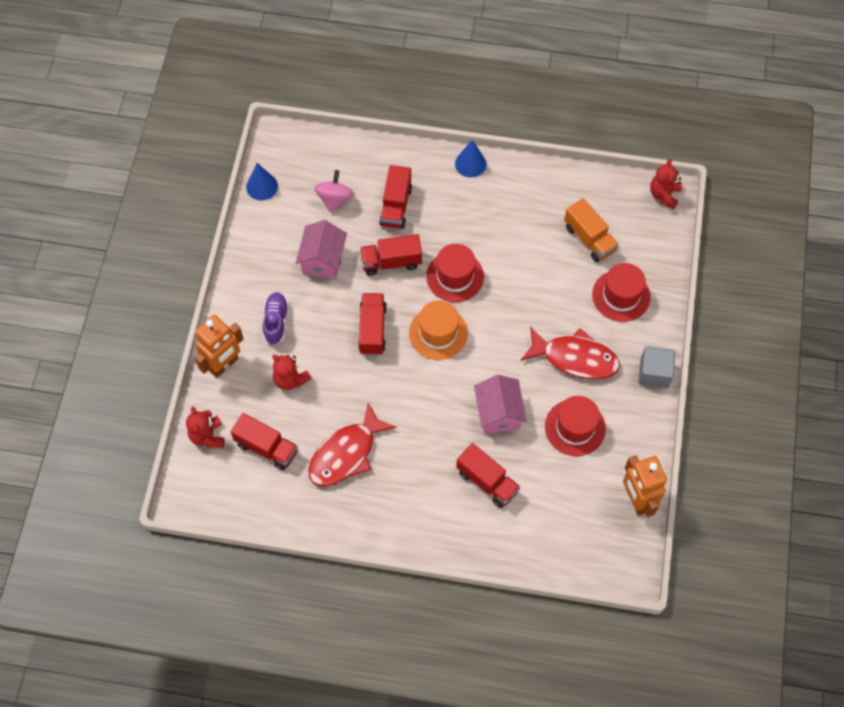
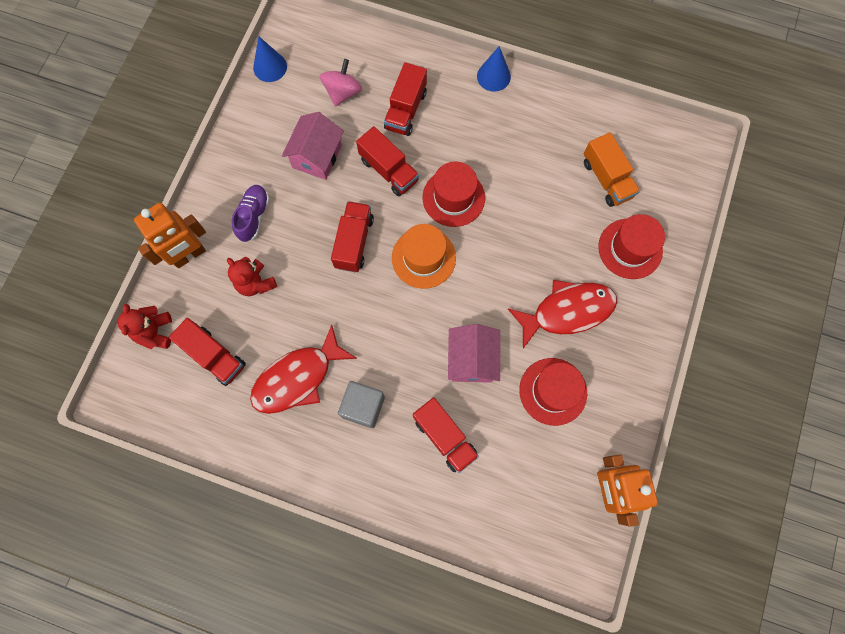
camera: 10 degrees right, 10 degrees up
(391, 262) = (389, 170): red truck -> red truck turned 135 degrees counterclockwise
(575, 358) = (567, 311): red fish -> red fish turned 45 degrees counterclockwise
(654, 373) = (651, 343): grey cube -> grey cube (363, 407)
(664, 195) = (696, 143): red teddy bear -> none

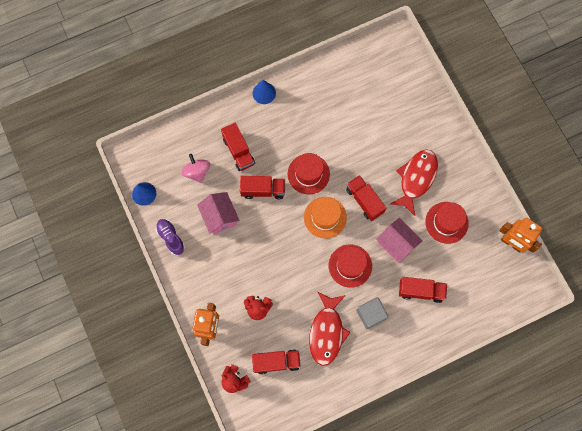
camera: 45 degrees left, 0 degrees up
(254, 216) = (221, 277): purple shoe -> purple shoe (171, 238)
(354, 242) = (284, 242): red truck -> red truck (364, 201)
(606, 179) = (370, 96): orange truck -> none
(630, 248) = (414, 121): red hat -> red hat (350, 266)

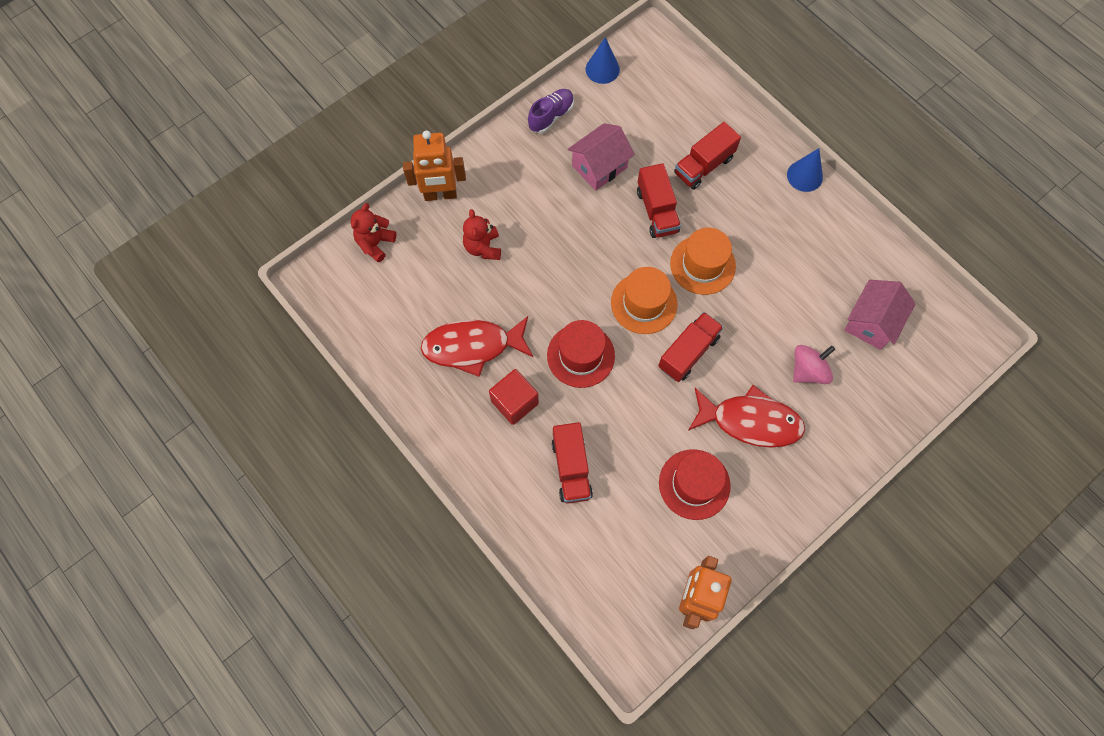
camera: 75 degrees right, 5 degrees down
(197, 172) = (655, 122): pink spinning top -> pink spinning top (808, 370)
(276, 362) = (413, 290): red truck -> none
(308, 174) = (702, 265): red hat -> orange hat
(371, 314) = (514, 402): grey cube -> red cube
(396, 244) = (635, 415): pink house -> pink house (871, 322)

